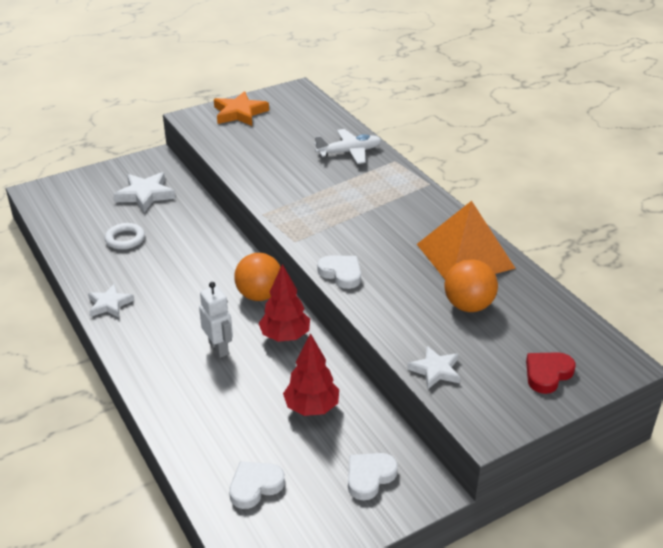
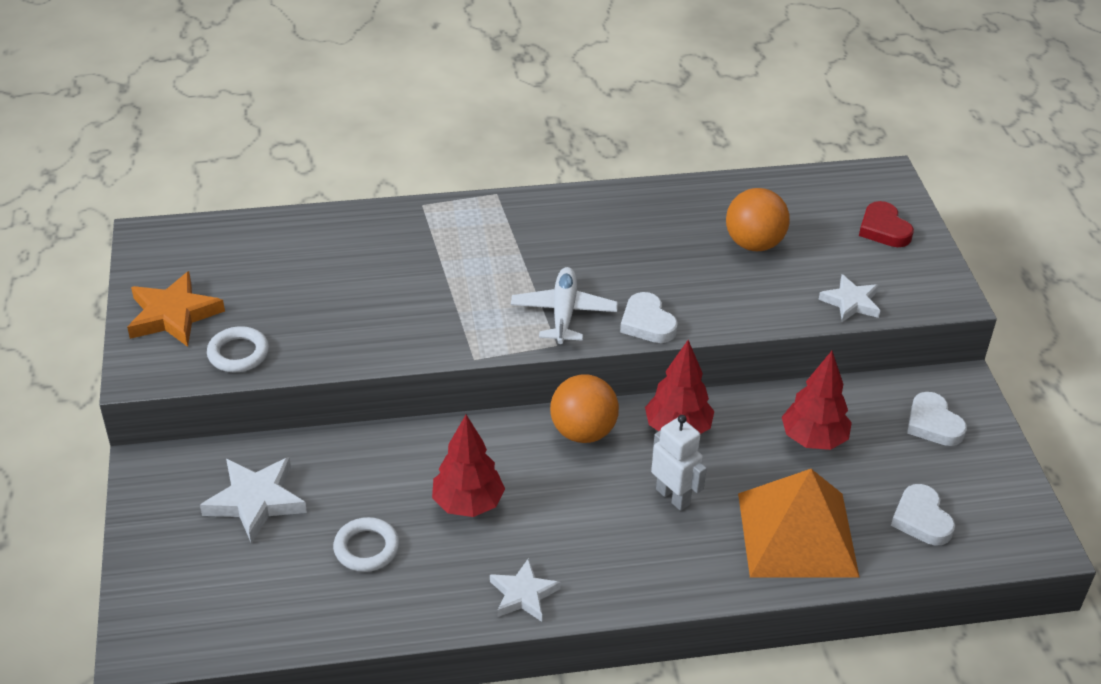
camera: 70 degrees left, 5 degrees up
(174, 265) = (468, 504): none -> red tree
(219, 348) = (673, 497): white robot -> white robot turned 60 degrees clockwise
(220, 139) = (238, 353): none -> white ring
(341, 273) = (647, 323): white heart -> white heart turned 90 degrees counterclockwise
(349, 152) = (372, 237): white plane -> white plane (563, 313)
(465, 256) = (662, 216): orange pyramid -> orange pyramid (797, 534)

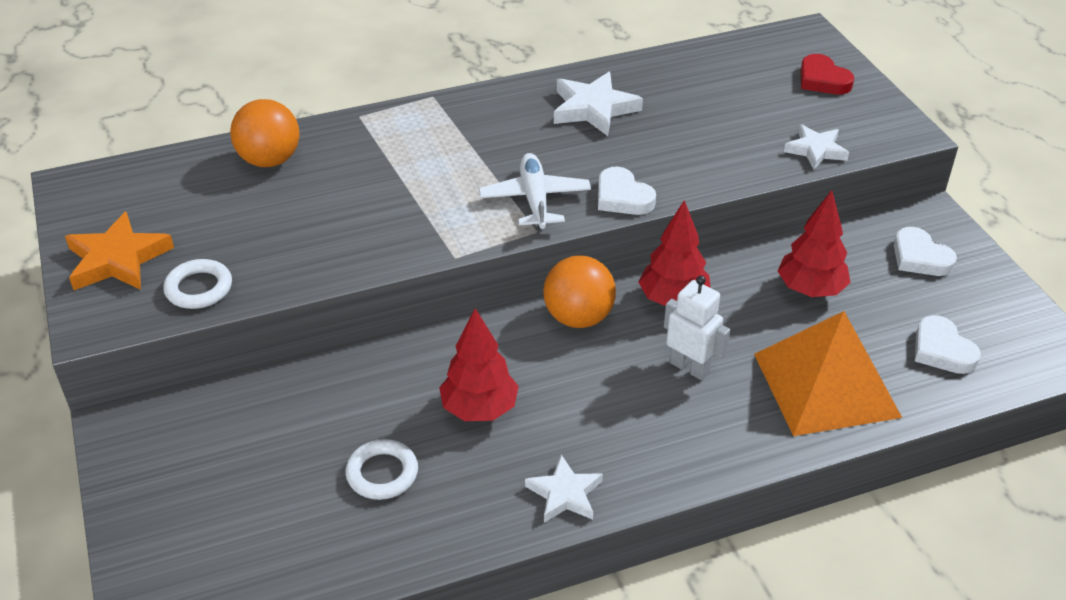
camera: 10 degrees left, 0 degrees up
(255, 501) = (247, 443): white star -> white star (593, 109)
(754, 244) = (703, 109): orange ball -> orange ball (270, 160)

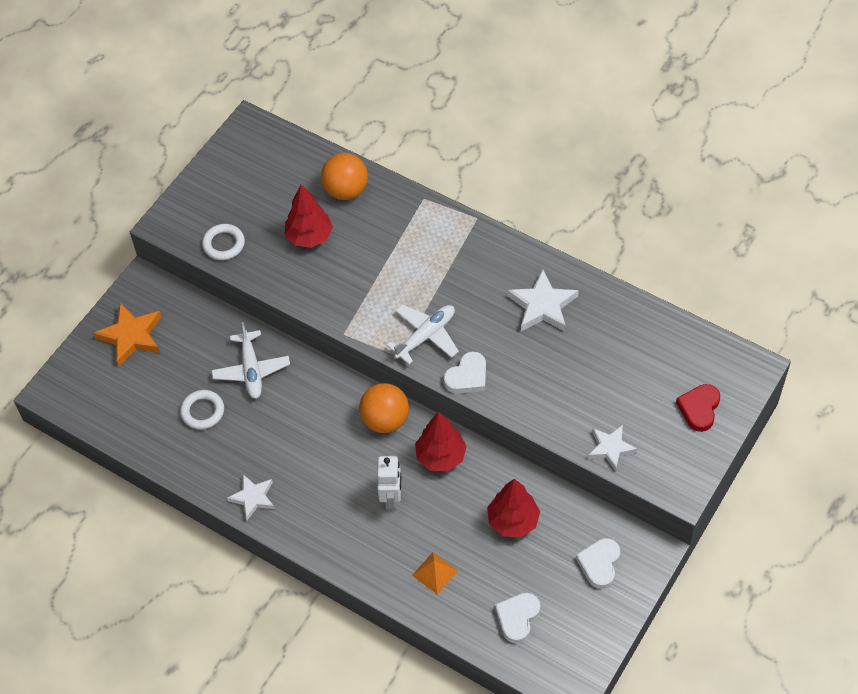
camera: 55 degrees right, 15 degrees up
(117, 259) = (214, 194): orange star -> orange star (131, 336)
(378, 393) = (251, 370): none -> white plane
(479, 409) = (278, 422): red tree -> red tree (309, 237)
(622, 197) = (467, 376): white heart -> white heart turned 150 degrees counterclockwise
(826, 385) = (435, 573): orange pyramid -> orange pyramid, size x0.42

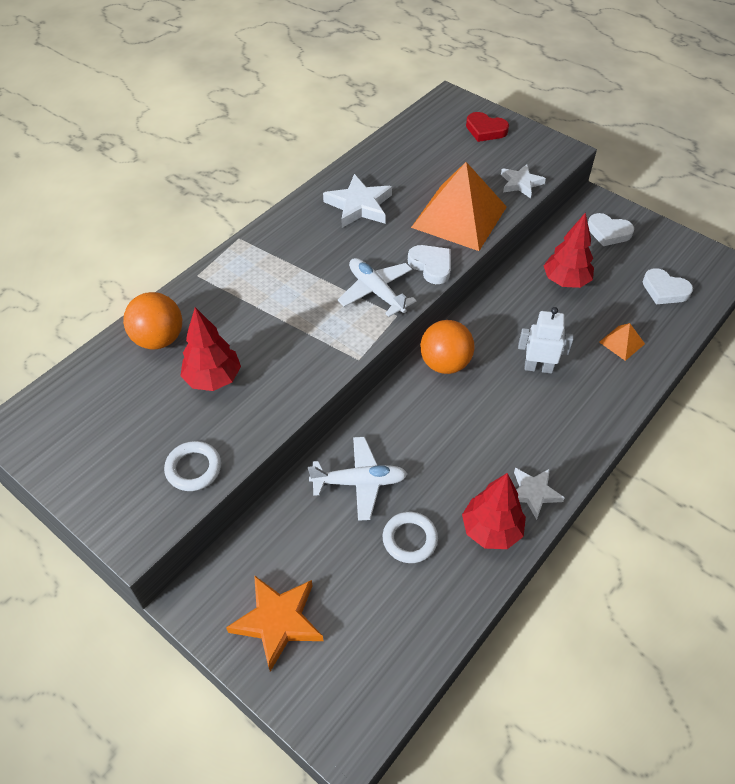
camera: 85 degrees left, 5 degrees down
(441, 456) = (492, 324): red tree -> red tree (491, 530)
(544, 394) = (459, 216): none -> orange pyramid

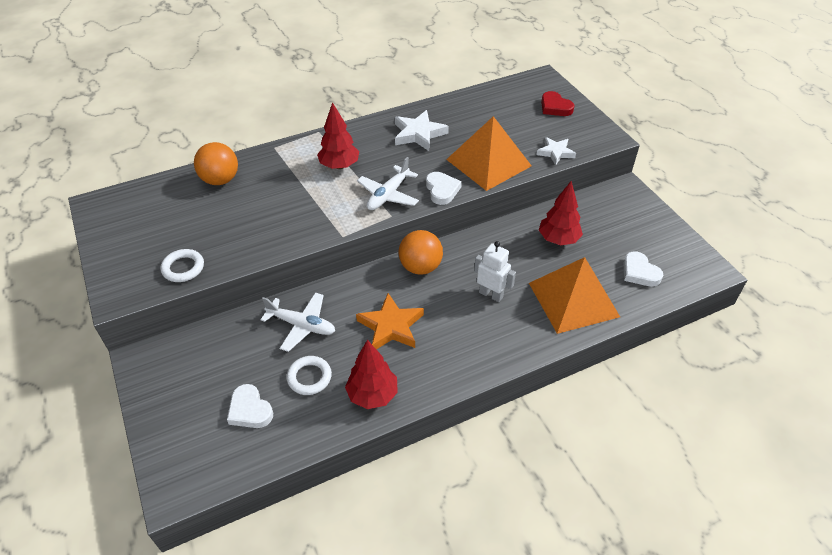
camera: 25 degrees right, 5 degrees down
(213, 379) = (236, 216): red tree -> red tree (339, 166)
(278, 621) = (184, 394): orange star -> orange star (391, 326)
(376, 291) = (388, 195): white plane -> white plane turned 135 degrees counterclockwise
(533, 493) = (423, 382): white star -> none
(608, 232) = (621, 214): white heart -> white heart (250, 410)
(622, 343) = (573, 299): orange pyramid -> orange pyramid, size x2.36

